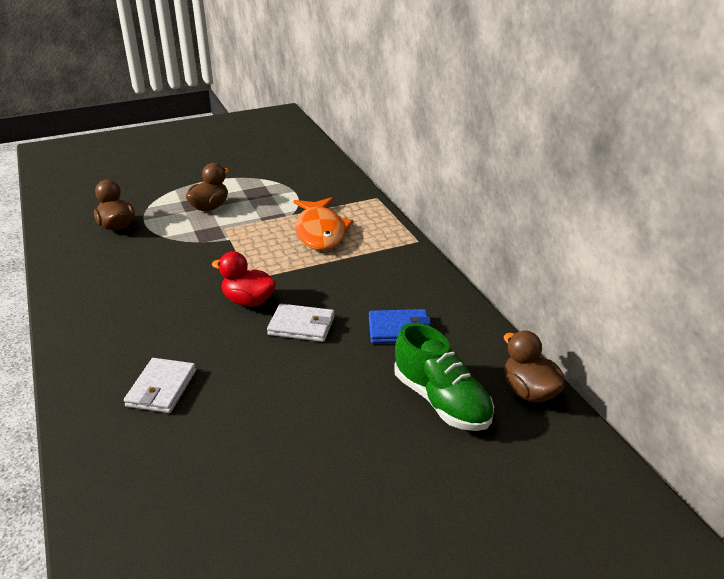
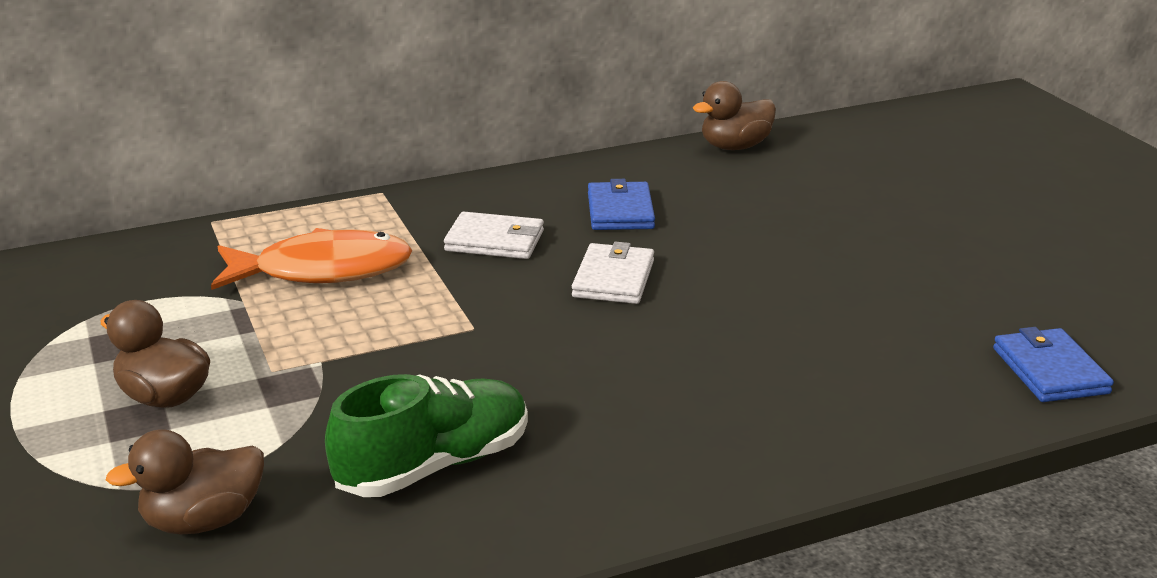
camera: 90 degrees left, 5 degrees down
(130, 534) = (1050, 370): none -> blue wallet
(161, 388) = (780, 383): white wallet -> white wallet (495, 241)
(248, 301) = (544, 326): red duck -> none
(441, 401) = (761, 191): green shoe -> green shoe (433, 466)

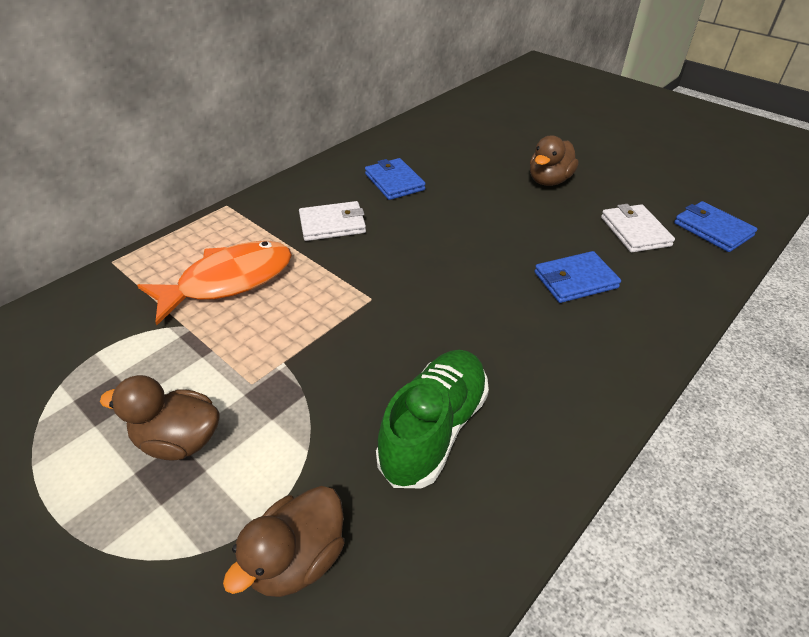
camera: 25 degrees left, 15 degrees up
(614, 279) = (430, 233): white wallet -> white wallet (635, 231)
(735, 147) = (425, 122): brown duck -> brown duck (549, 181)
(763, 375) = (575, 280): none -> blue wallet

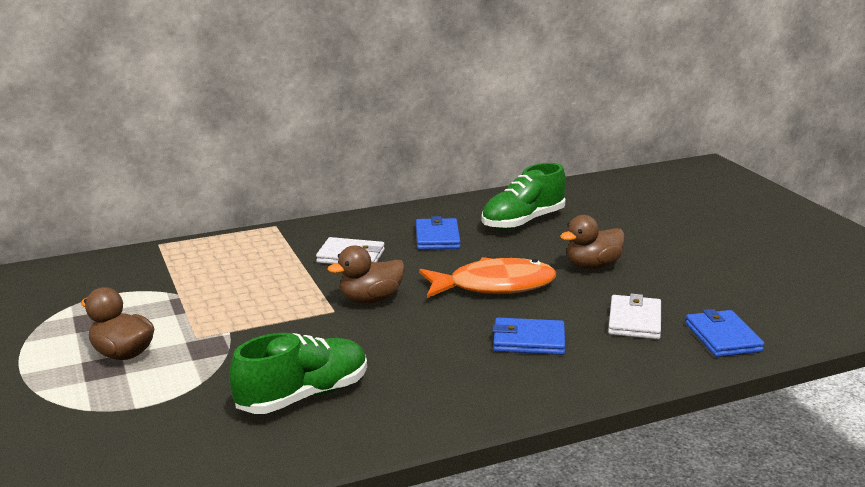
camera: 25 degrees right, 20 degrees down
(229, 281) = (233, 275): orange fish -> orange fish (494, 286)
(298, 558) = (146, 430): brown duck -> brown duck (370, 299)
(452, 147) = (523, 222): none -> green shoe

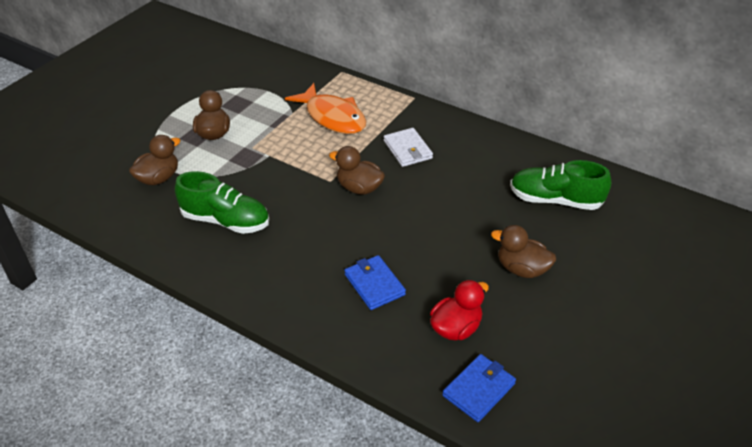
camera: 55 degrees right, 20 degrees up
(141, 421) = (158, 178): none -> brown duck
(437, 237) = (478, 172): blue wallet -> none
(494, 286) = (435, 233): orange fish -> orange fish (332, 117)
(634, 321) = (456, 328): white wallet -> red duck

